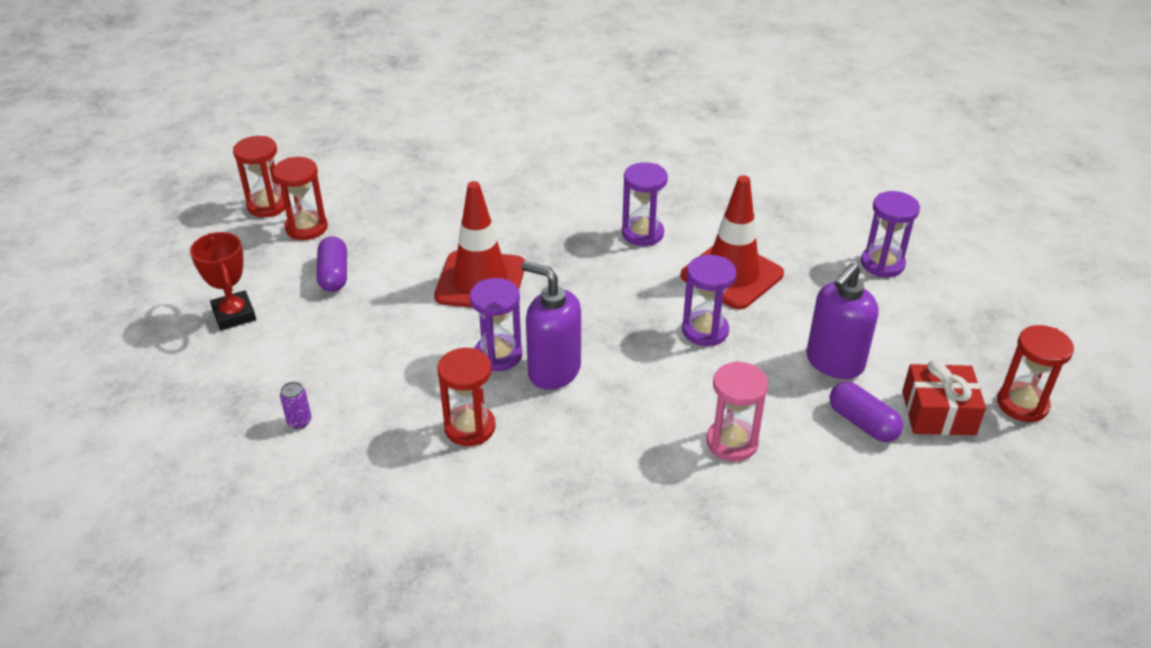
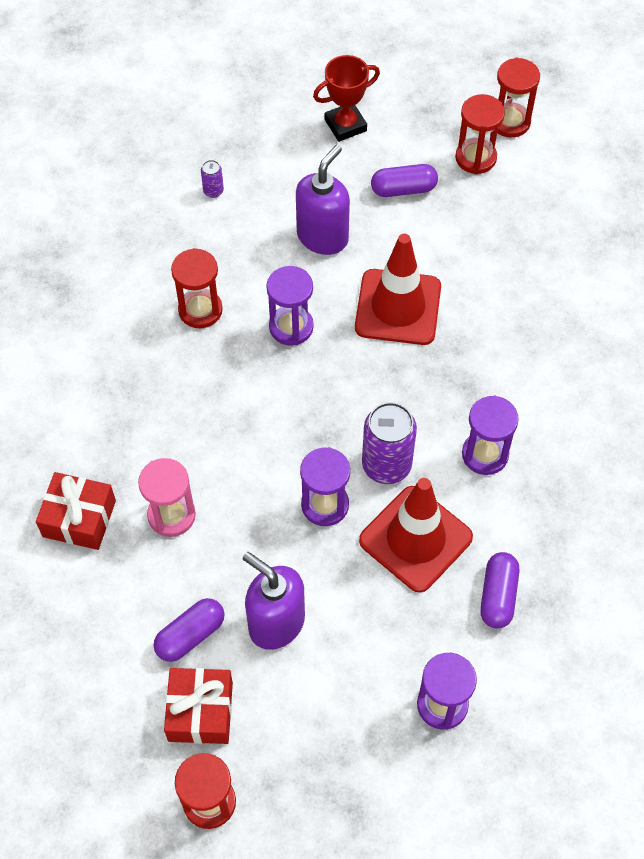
camera: 90 degrees right, 20 degrees up
(553, 371) = (269, 372): purple soap dispenser -> purple soap dispenser (323, 237)
(658, 291) = (386, 465): none -> purple can
(747, 522) = (79, 518): none -> red gift
(777, 231) = (498, 595): none -> purple capsule

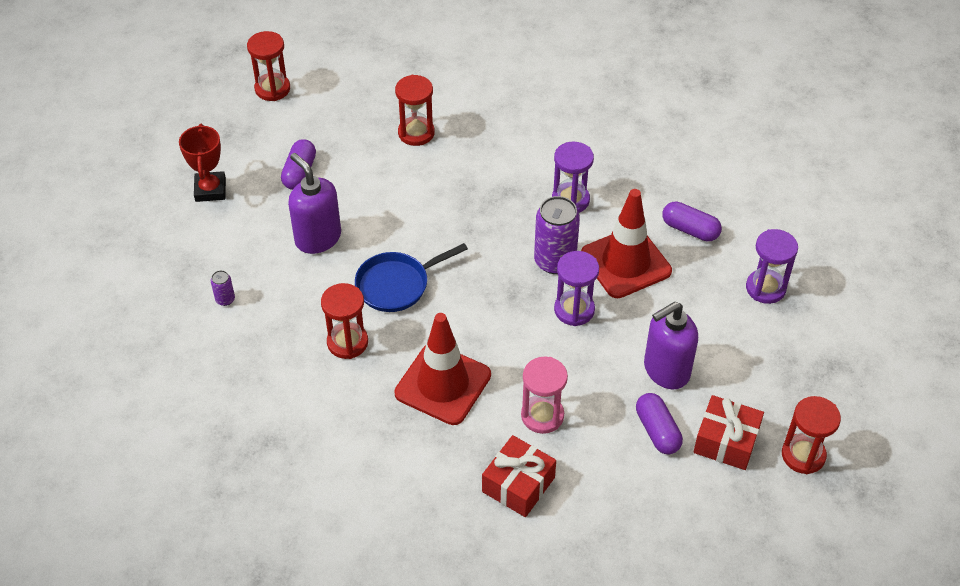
camera: 70 degrees left, 10 degrees down
(291, 327) = (397, 284): purple hourglass -> blue pan
(398, 307) = (413, 211): red traffic cone -> red traffic cone (443, 384)
(475, 158) = (295, 120): red hourglass -> red hourglass (416, 133)

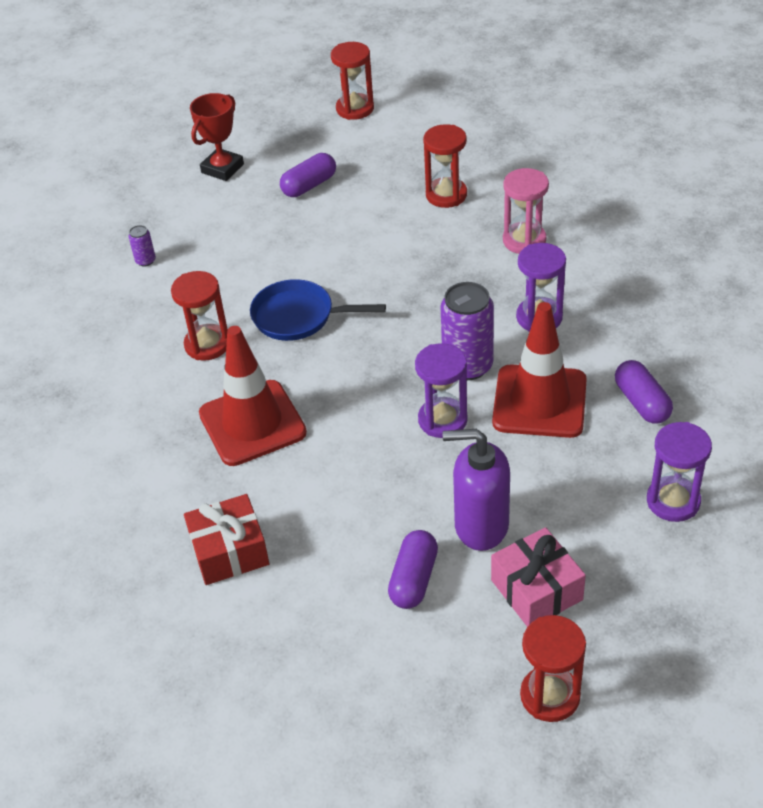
camera: 40 degrees right, 5 degrees down
(318, 238) = (270, 246): purple soap dispenser -> none
(542, 416) = (314, 501): pink hourglass -> pink hourglass (524, 240)
(726, 441) = (476, 631): red gift -> none
(737, 393) = (536, 590): none -> pink gift

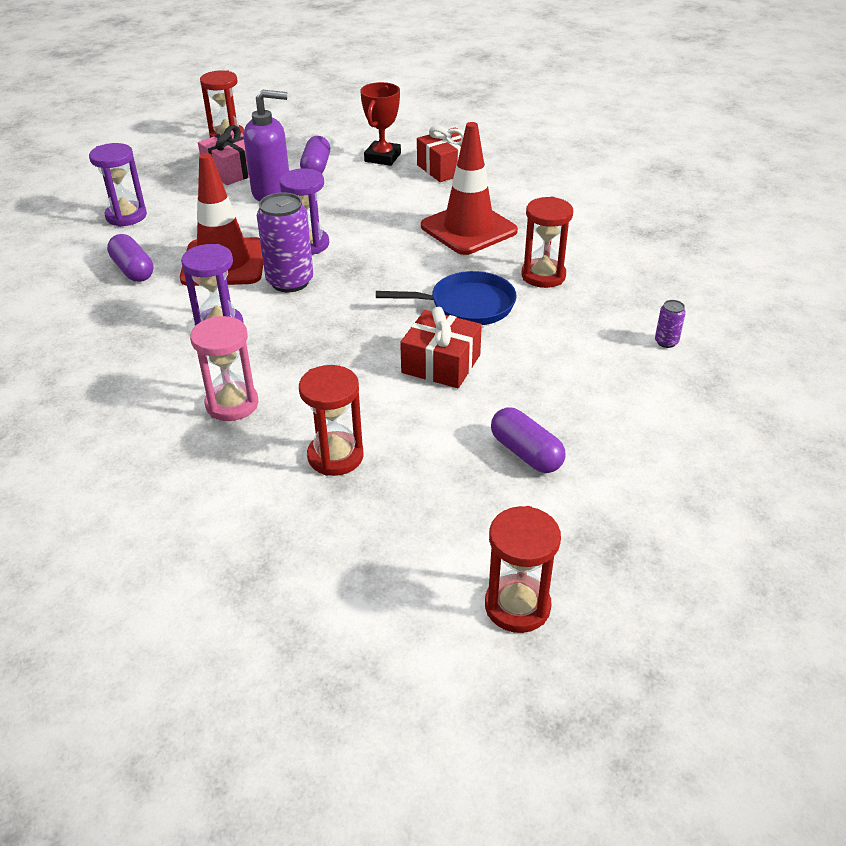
camera: 165 degrees right, 5 degrees down
(222, 168) = (662, 468): red trophy -> red trophy (382, 157)
(309, 185) = (526, 453): purple capsule -> purple capsule turned 75 degrees counterclockwise
(344, 259) = (441, 364): none -> red gift

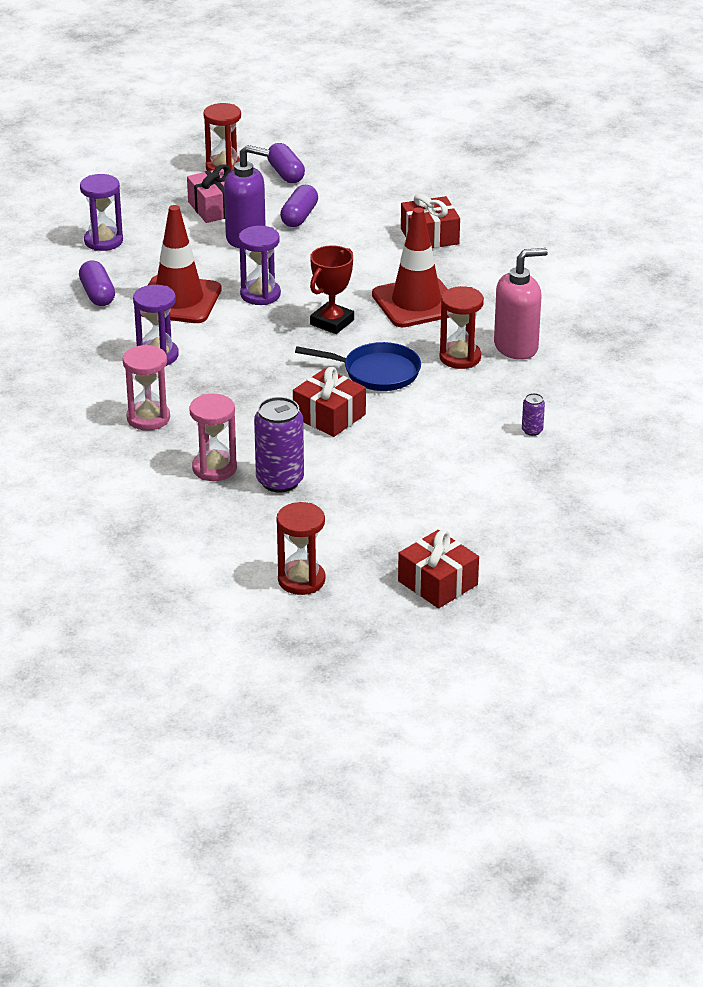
camera: 15 degrees right, 5 degrees down
(290, 281) = (231, 327): purple can -> purple can (280, 481)
(335, 456) = (214, 468): red hourglass -> pink hourglass
(382, 157) = (370, 215): red trophy -> red trophy (332, 322)
(526, 453) = (362, 491): purple capsule -> purple capsule (286, 174)
(591, 256) = (516, 347): none -> pink soap dispenser
(691, 570) = (437, 583): none -> red gift

